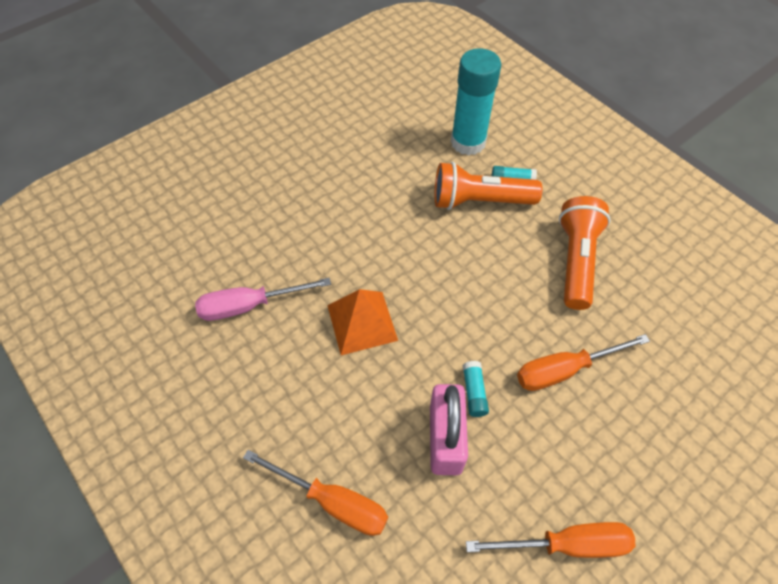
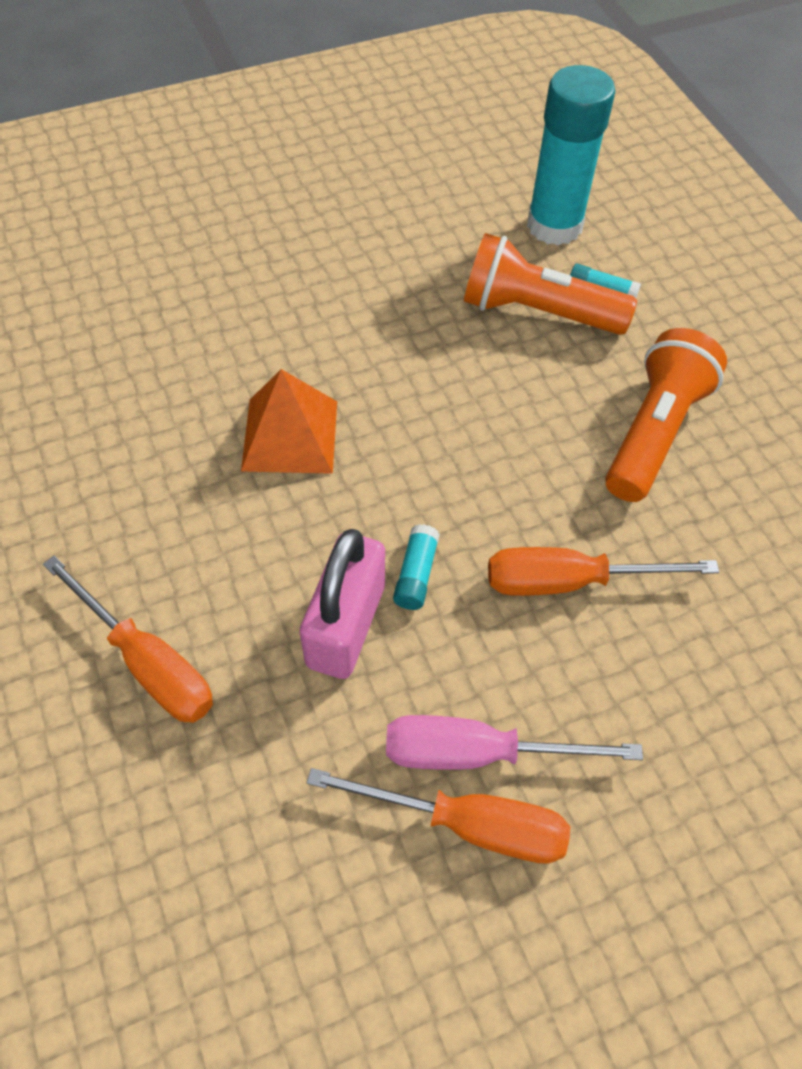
camera: 15 degrees right, 0 degrees up
(249, 305) = (140, 372): pink screwdriver -> pink screwdriver (478, 753)

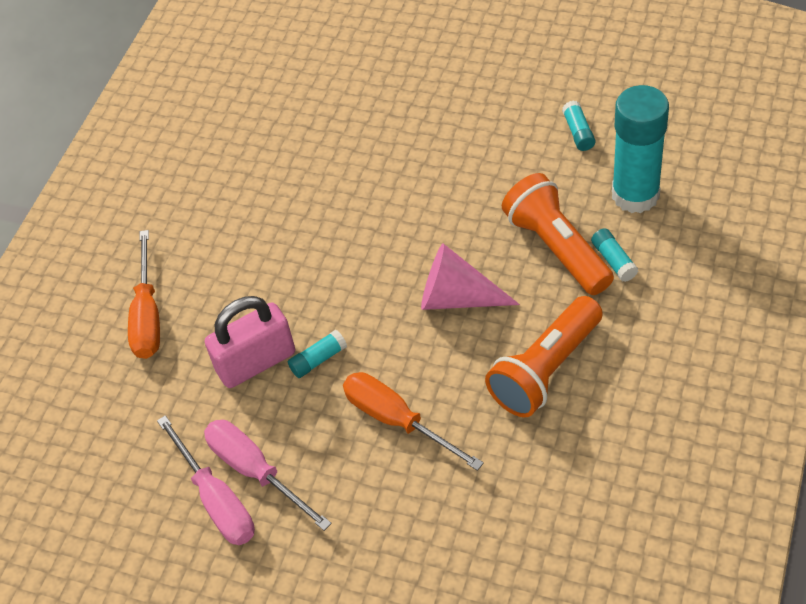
camera: 50 degrees right, 5 degrees down
(290, 435) = (329, 238): orange pyramid -> none
(441, 196) = (578, 132): none -> turquoise glue stick
(468, 824) = (216, 500): orange screwdriver -> pink screwdriver
(494, 416) = (457, 298): none -> pink cone
(653, 432) = (546, 369): orange flashlight -> orange flashlight turned 150 degrees clockwise

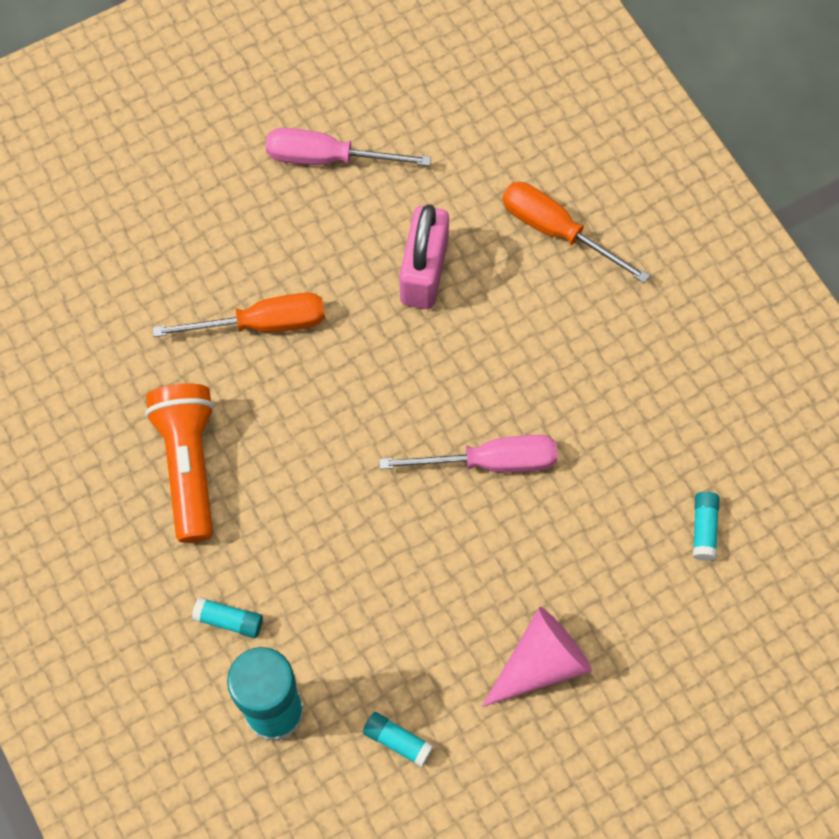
camera: 125 degrees right, 15 degrees up
(255, 471) = (324, 199): pink screwdriver -> pink screwdriver (490, 462)
(318, 360) = (378, 316): turquoise glue stick -> turquoise glue stick (704, 529)
(457, 298) = (327, 465): pink cone -> pink cone (540, 663)
(557, 248) = (290, 589): orange flashlight -> none

